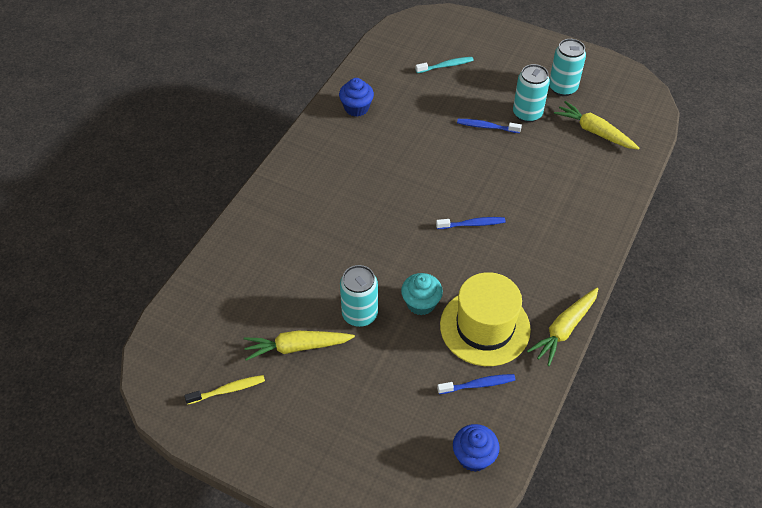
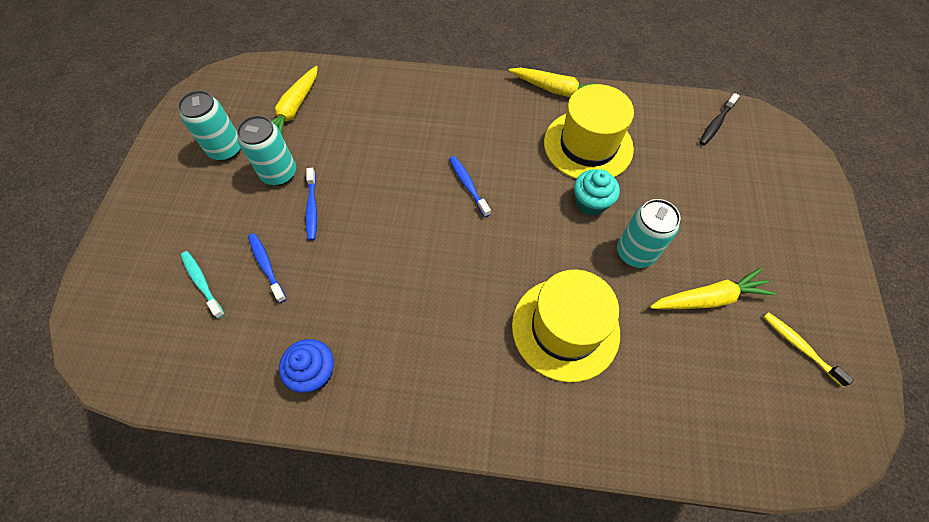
camera: 110 degrees left, 10 degrees up
(297, 347) = (708, 298): yellow carrot -> yellow carrot turned 75 degrees counterclockwise
(320, 243) = (565, 328): none -> yellow hat
(473, 456) = (716, 124): blue cupcake -> black toothbrush
(478, 384) = (649, 136): blue toothbrush -> blue toothbrush (266, 266)

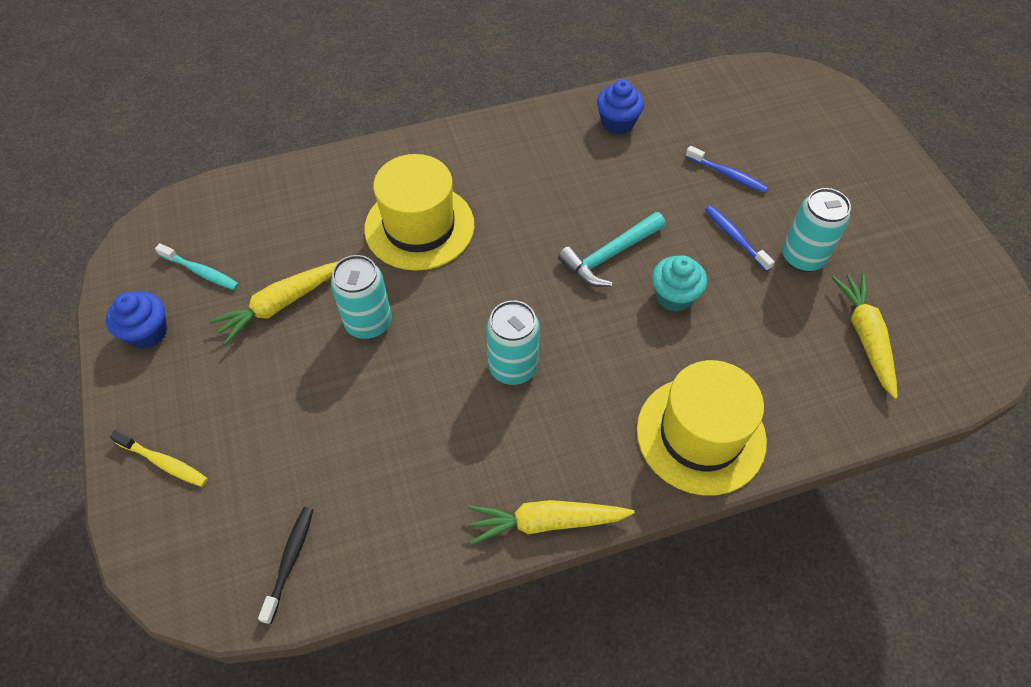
camera: 155 degrees right, 5 degrees down
(202, 283) = (769, 143): turquoise toothbrush -> turquoise toothbrush (201, 272)
(226, 149) = (885, 259): turquoise can -> turquoise can (513, 367)
(418, 232) = (609, 256): none -> turquoise hammer
(468, 185) = (589, 326): blue toothbrush -> none
(588, 145) = (467, 442): yellow hat -> yellow hat (701, 435)
(591, 203) = (436, 362): turquoise cupcake -> turquoise cupcake (674, 296)
(799, 347) = (182, 293): yellow toothbrush -> yellow toothbrush (164, 462)
(828, 318) = (147, 332): none -> blue cupcake

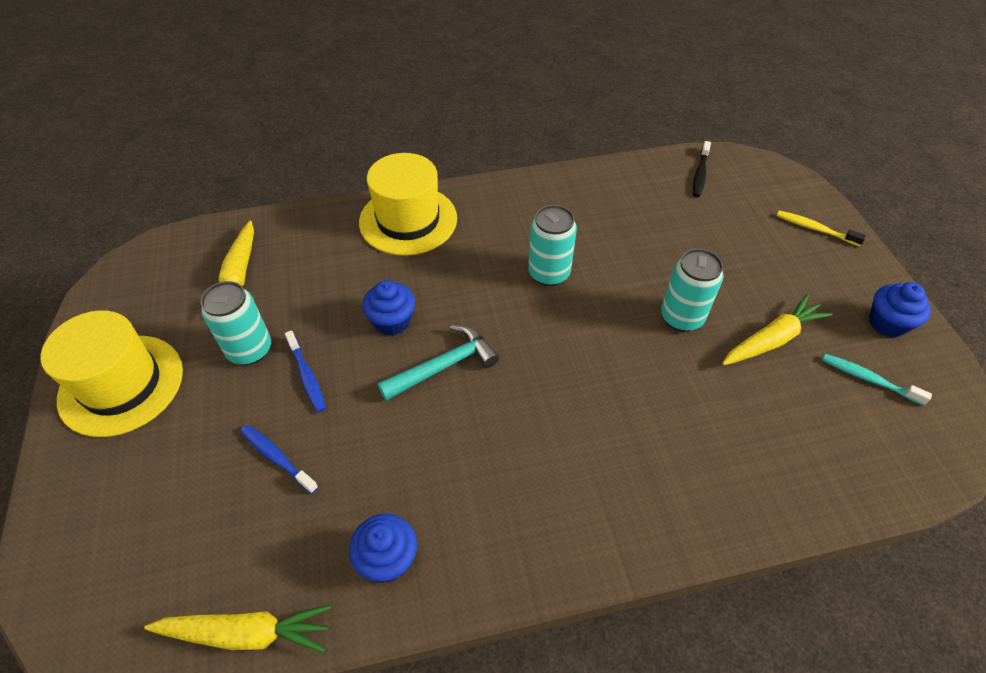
camera: 175 degrees left, 5 degrees down
(419, 226) = (647, 415): yellow hat -> yellow hat (121, 384)
(546, 522) = (530, 181): yellow carrot -> yellow carrot (246, 633)
(674, 296) = (392, 321): turquoise cupcake -> blue cupcake

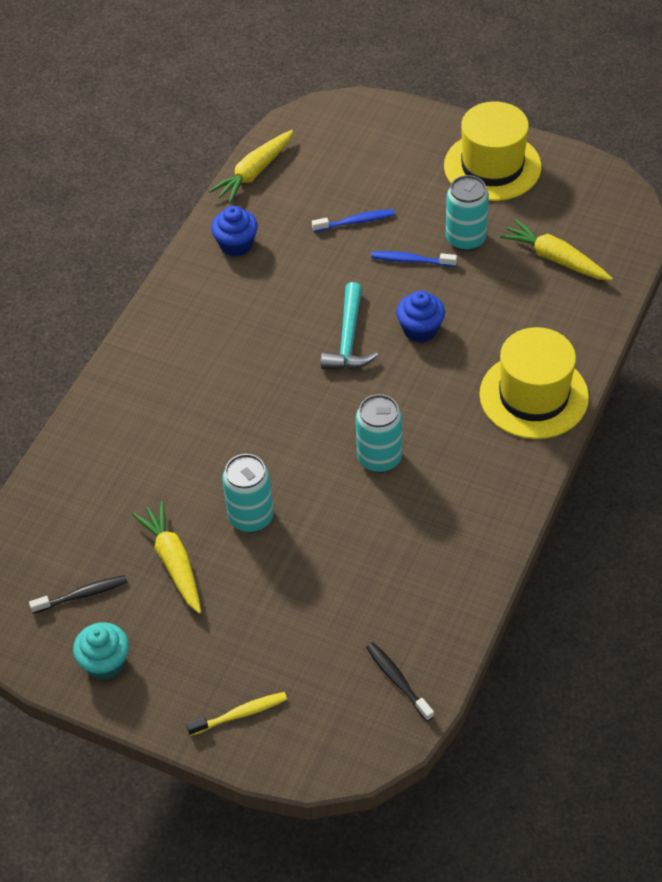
camera: 130 degrees right, 0 degrees up
(772, 339) = (173, 562): yellow carrot -> yellow carrot turned 150 degrees clockwise
(868, 379) = (82, 595): turquoise toothbrush -> black toothbrush
(887, 323) = (105, 662): blue cupcake -> turquoise cupcake

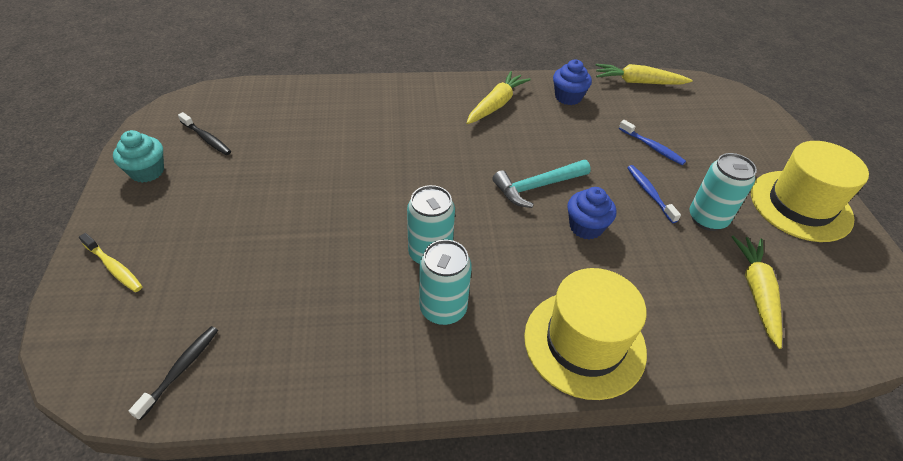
camera: 55 degrees right, 5 degrees down
(173, 562) = (256, 172): yellow carrot -> yellow carrot (496, 104)
(251, 517) = (321, 198): turquoise can -> turquoise can (443, 309)

